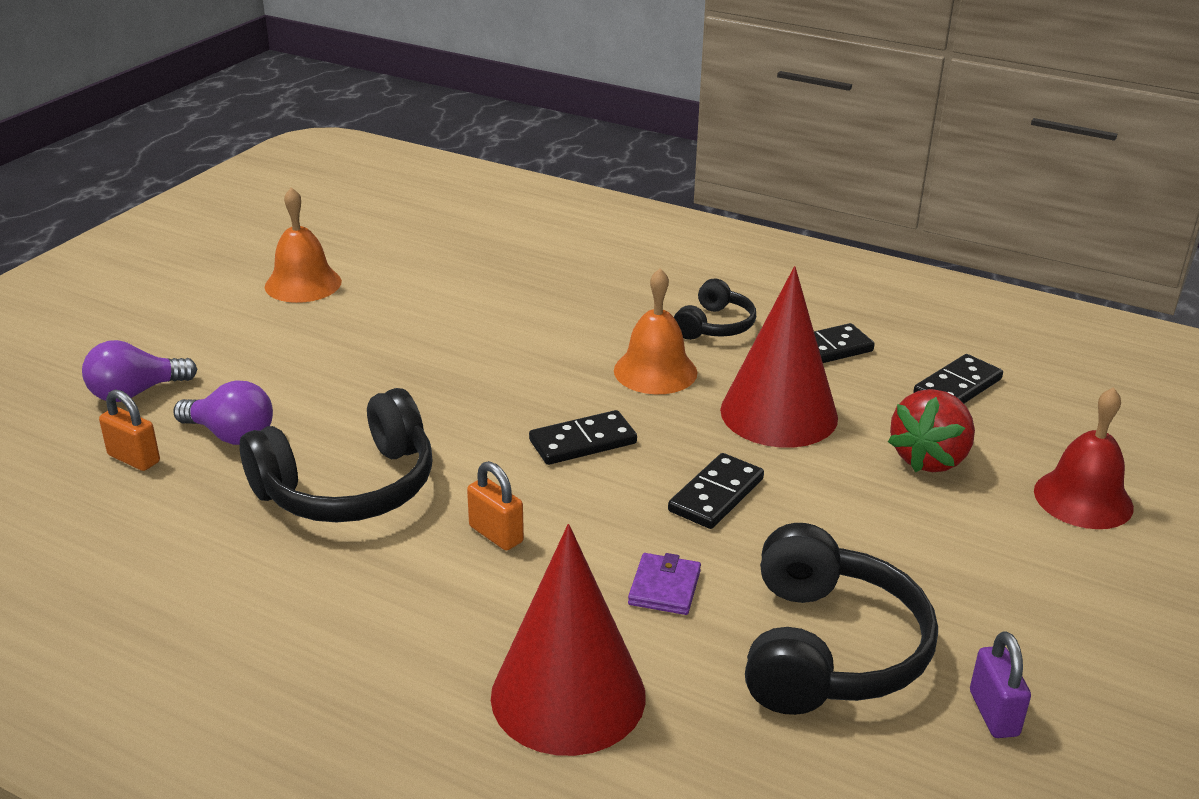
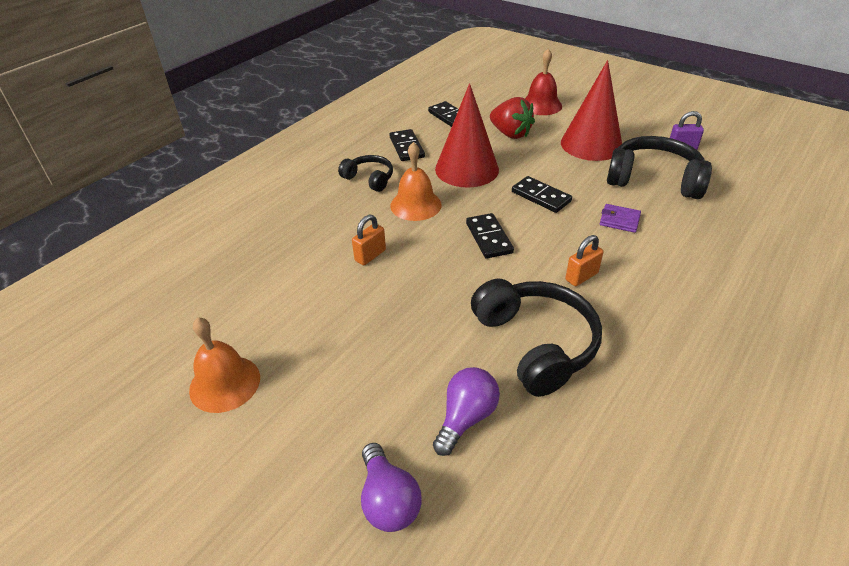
camera: 80 degrees left, 10 degrees up
(134, 459) = (496, 486): orange padlock -> orange padlock (370, 255)
(568, 695) = (707, 257): red cone -> red cone (591, 144)

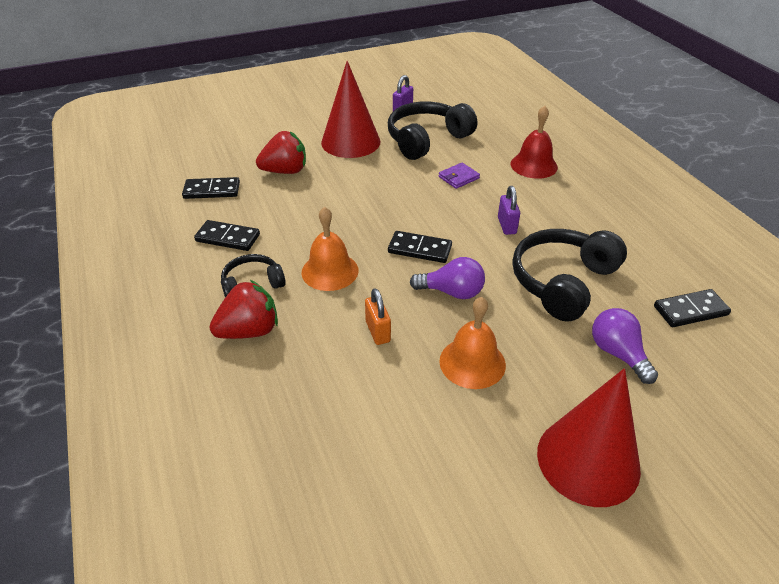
camera: 60 degrees left, 0 degrees up
(225, 383) = (485, 513): orange bell -> orange bell (472, 362)
(323, 199) = (249, 331): none -> red strawberry
(388, 500) = (680, 434): purple light bulb -> purple light bulb (452, 292)
(467, 169) = (309, 218): red cone -> red cone (588, 460)
(535, 344) = (563, 282): black headphones -> black headphones turned 60 degrees counterclockwise
(541, 105) = (262, 136): red bell -> red bell (534, 165)
(541, 196) = (392, 198): black domino -> black domino (690, 310)
(581, 276) = (506, 225): orange padlock -> purple padlock

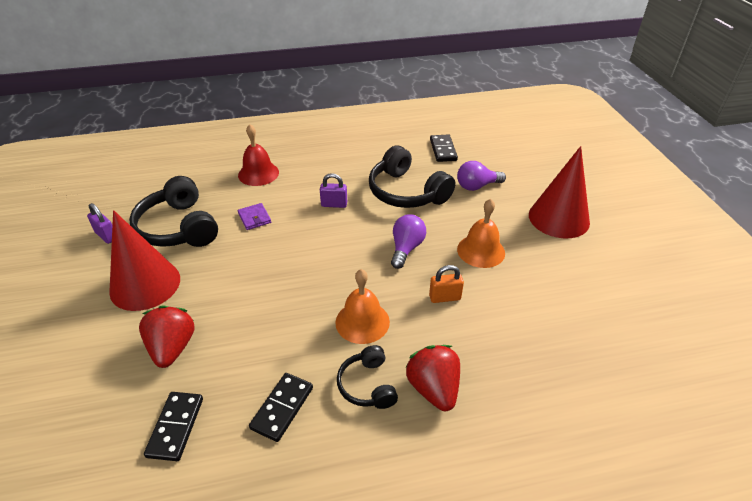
camera: 80 degrees left, 0 degrees up
(420, 249) = (348, 258): black domino -> none

